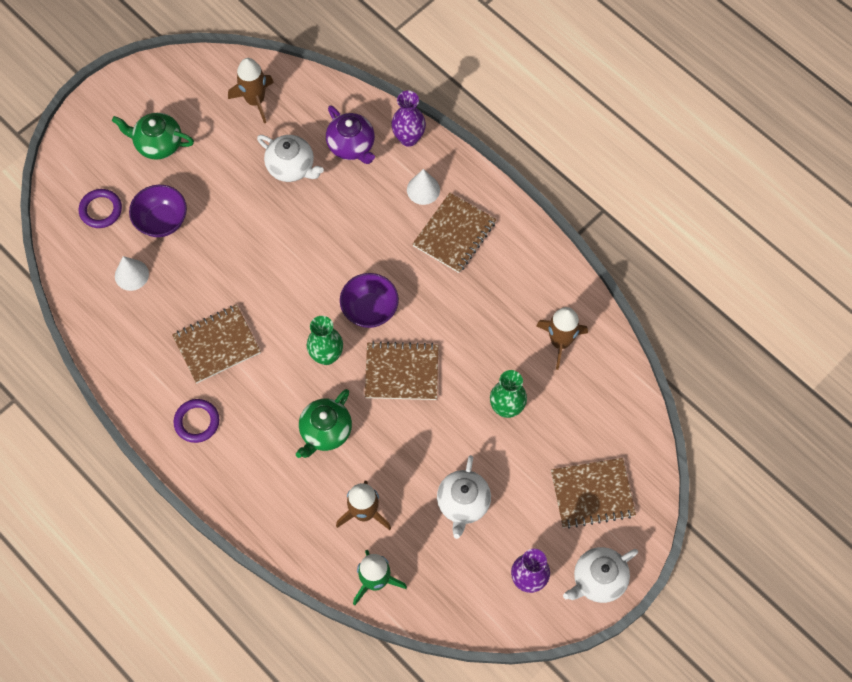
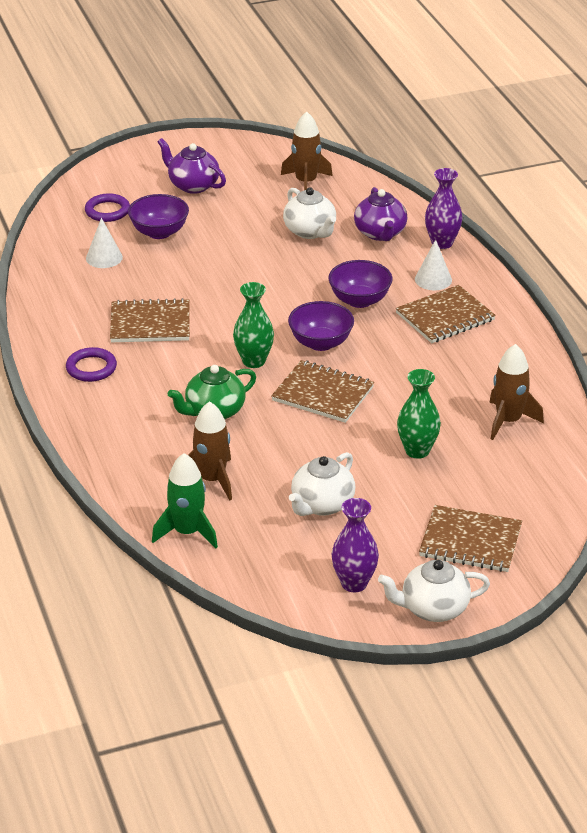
camera: 25 degrees right, 30 degrees down
(158, 144) = (193, 185): green teapot -> purple teapot
(375, 241) = (359, 300): none -> purple bowl

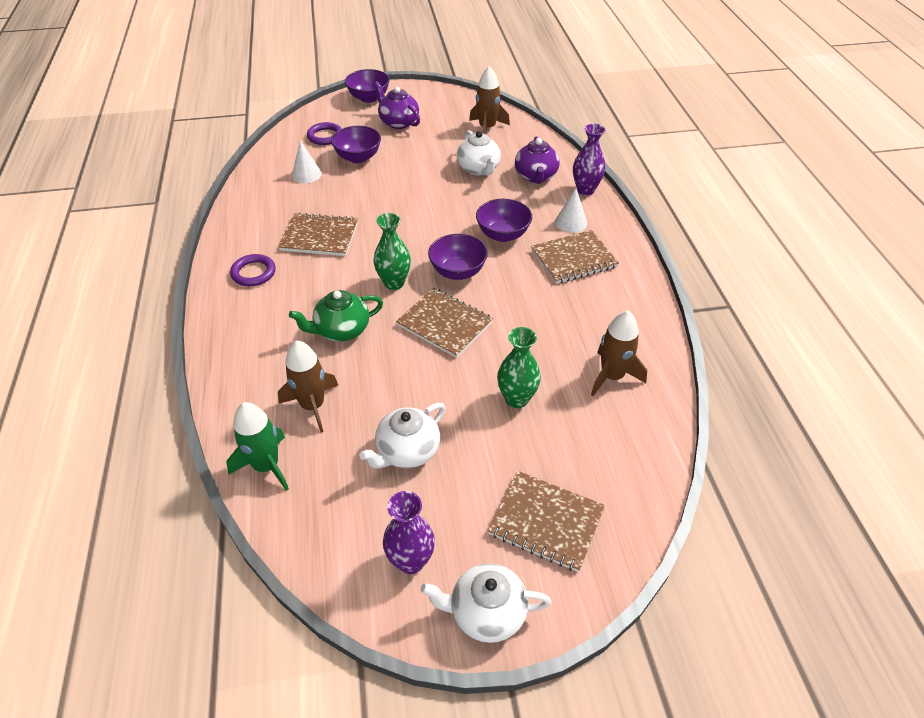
camera: 10 degrees right, 10 degrees up
(143, 158) = (369, 98): none -> purple bowl

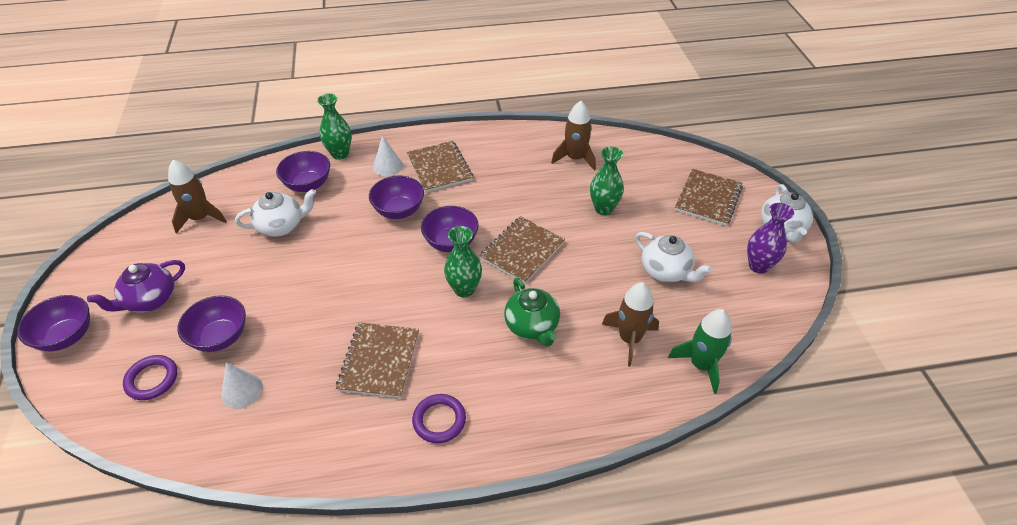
camera: 90 degrees left, 0 degrees up
(536, 176) = (308, 185): purple teapot -> purple bowl
(585, 190) = (340, 154): purple vase -> green vase

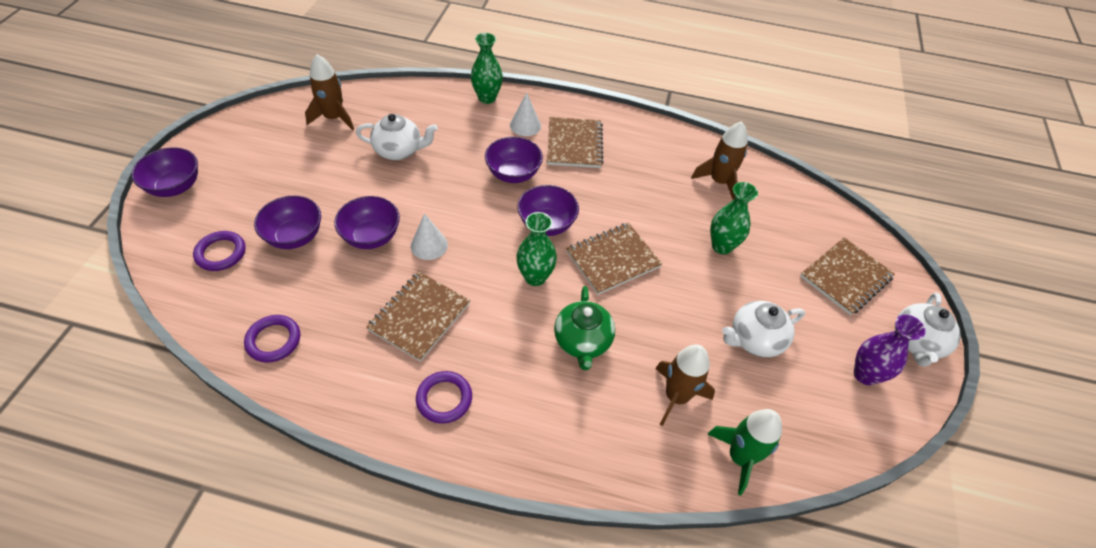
camera: 20 degrees right, 5 degrees up
(150, 300) = (255, 179): purple teapot -> none
(242, 391) = (287, 295): white cone -> white cone (429, 245)
(251, 436) = (273, 340): none -> purple ring
(308, 185) = (443, 118): purple bowl -> purple bowl (371, 237)
(666, 271) = (755, 340): white teapot -> white teapot turned 90 degrees clockwise

